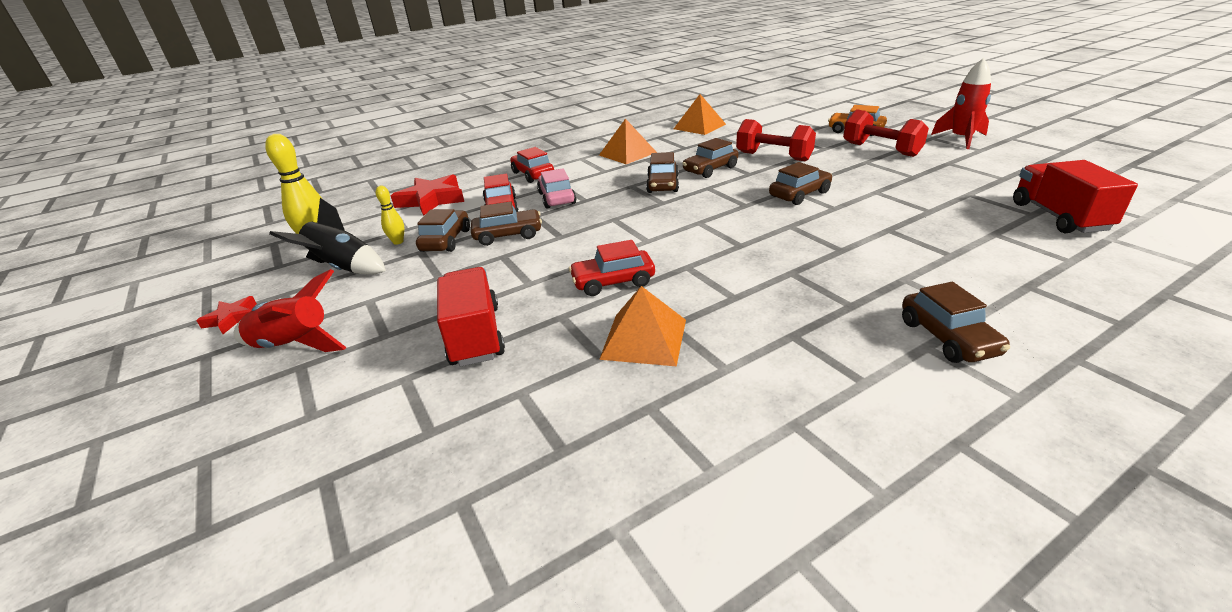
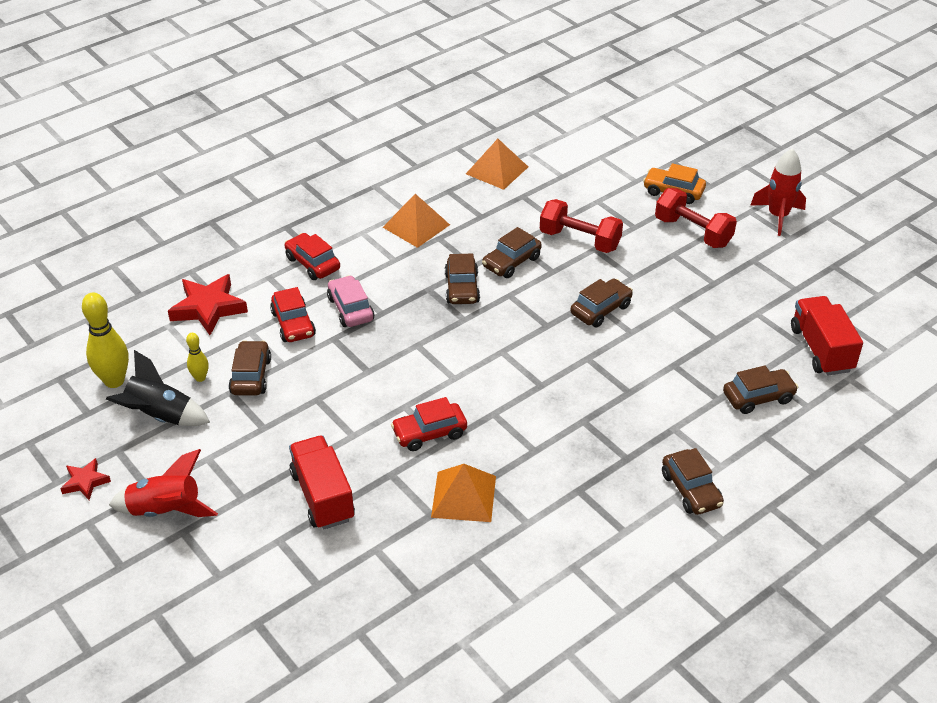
camera: 10 degrees left, 10 degrees up
(508, 235) = (314, 369): brown car -> brown car (758, 397)

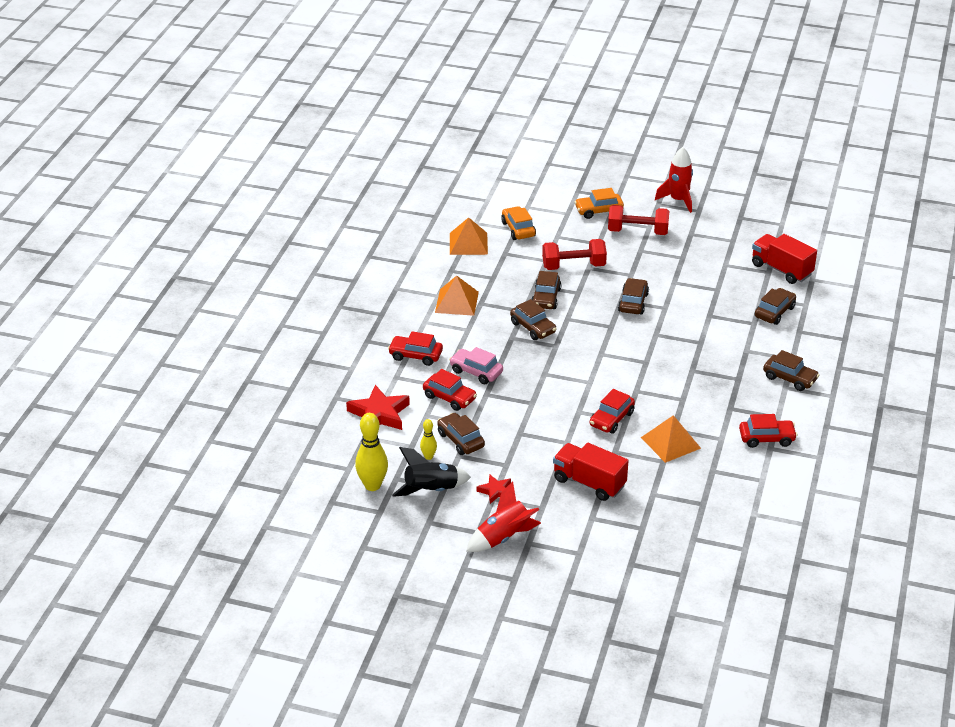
camera: 35 degrees left, 5 degrees down
(85, 482) = (431, 548): red star -> red star (495, 491)
(564, 176) = (518, 229): none -> orange car
(581, 552) = (766, 438): none -> red car

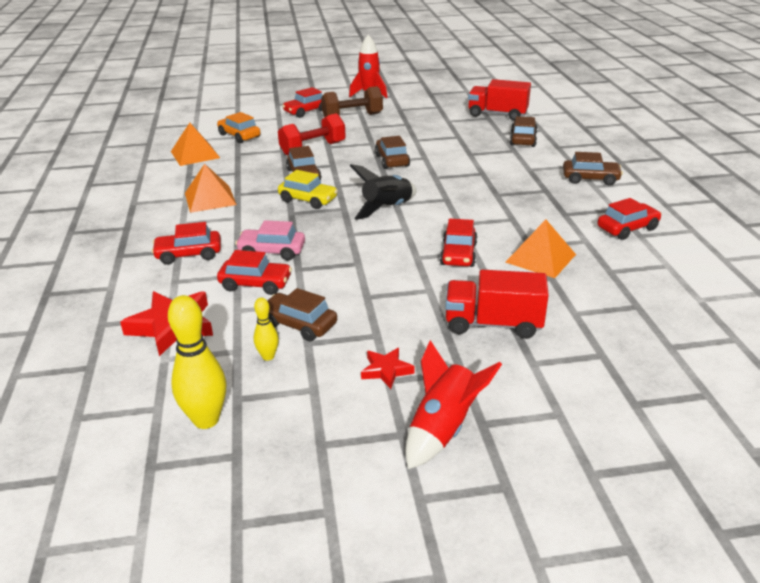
camera: 25 degrees left, 5 degrees down
(431, 490) = (298, 398): black rocket -> black rocket (387, 208)
(533, 327) = (308, 200): brown car -> yellow car
(598, 211) = (306, 111): orange car -> red car
(637, 231) = (352, 116): red dumbbell -> brown dumbbell

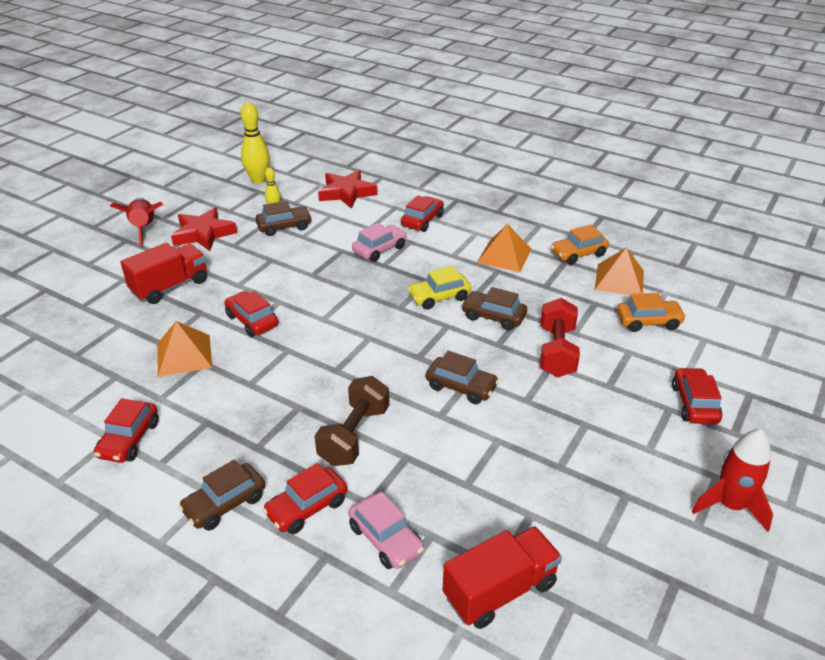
camera: 130 degrees right, 5 degrees up
(171, 175) = (578, 254): none -> orange car
(255, 284) = (348, 229): red car -> red car (307, 507)
(352, 116) = (636, 432): brown dumbbell -> brown dumbbell (354, 435)
(386, 370) = (203, 234): red star -> red star, size x1.82
(387, 208) = (367, 328): black rocket -> none
(523, 139) = (385, 539): brown car -> pink car

